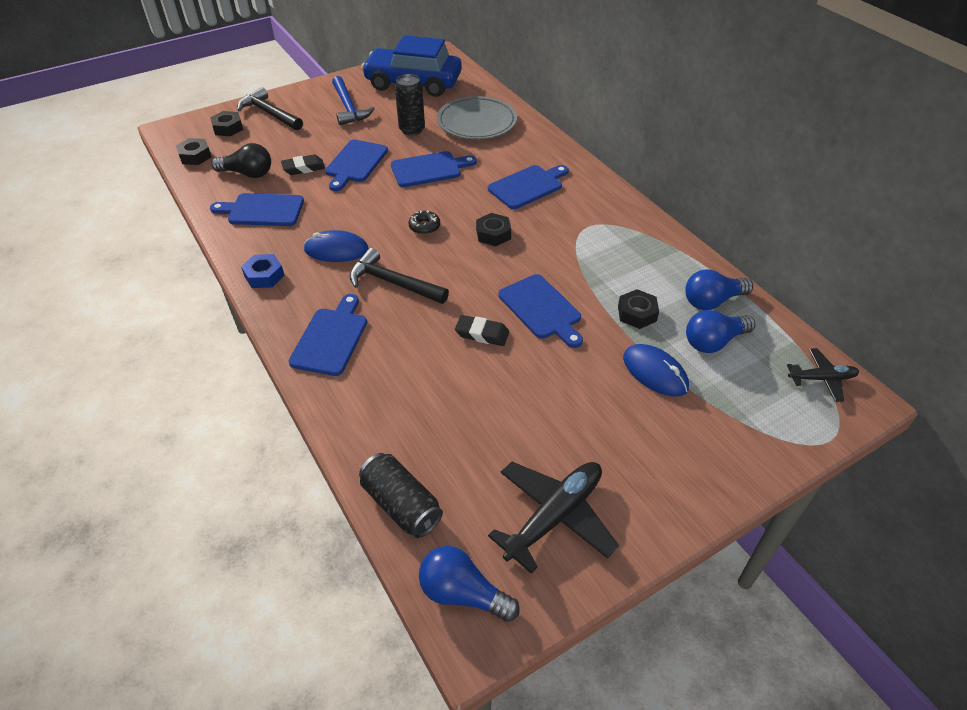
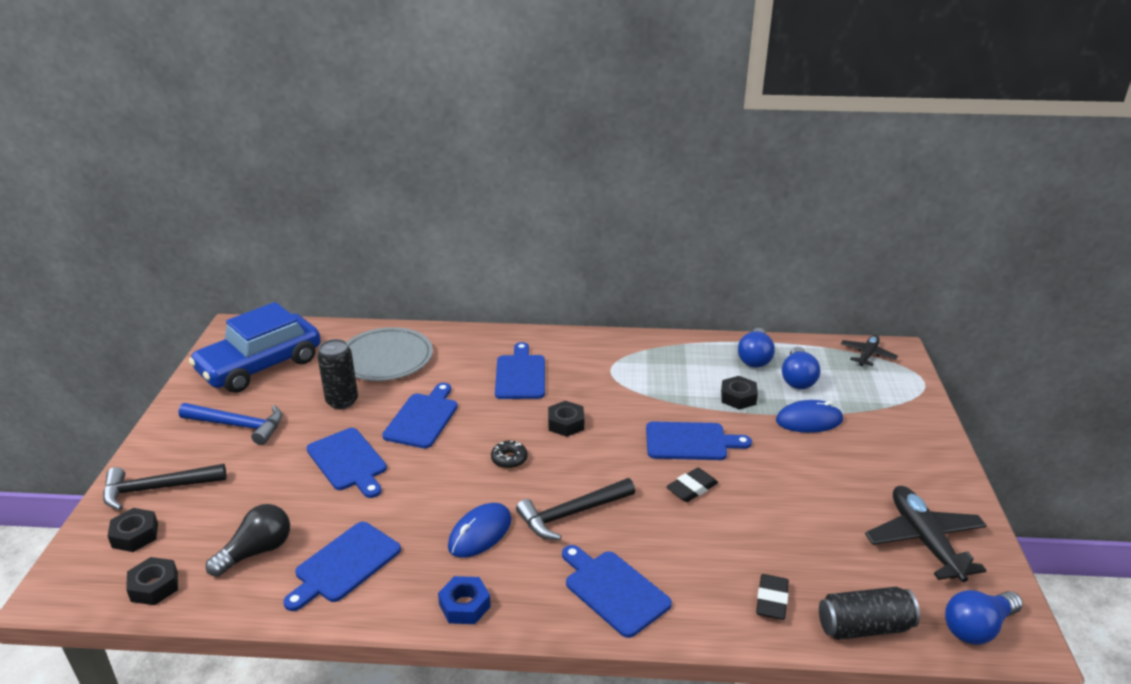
camera: 55 degrees left, 15 degrees down
(303, 168) = (306, 502): black eraser -> black eraser (771, 600)

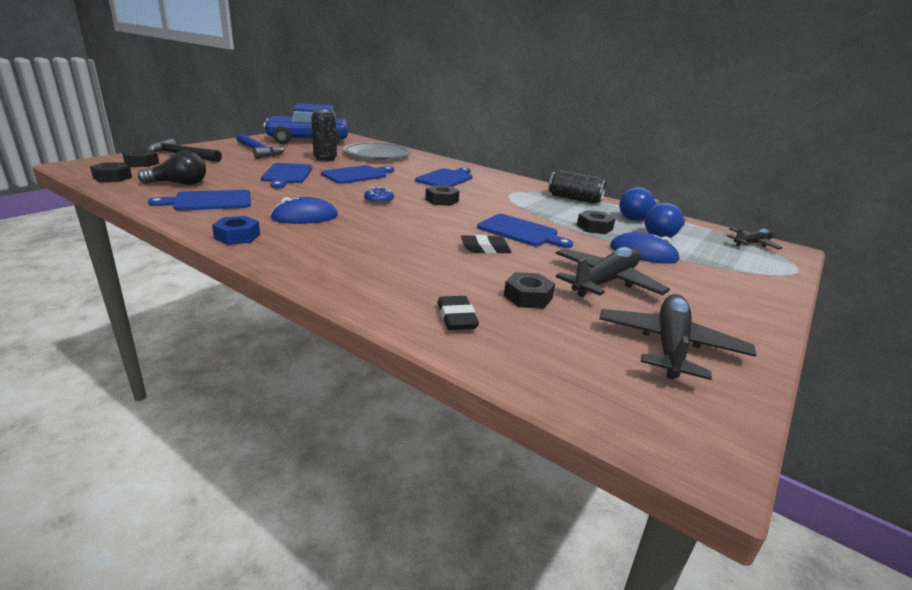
camera: 30 degrees right, 5 degrees down
(509, 459) = (379, 200): black donut -> blue donut
(572, 514) = (377, 230): black hammer -> none
(613, 590) = (341, 266): blue cutting board -> none
(771, 600) = (456, 318): black eraser -> black eraser turned 60 degrees counterclockwise
(790, 540) = (528, 297): none -> black nut
(820, 483) = (605, 282): none -> black plane
(864, 627) = (520, 367): black can -> black can (574, 199)
(977, 628) = (655, 422): blue light bulb -> none

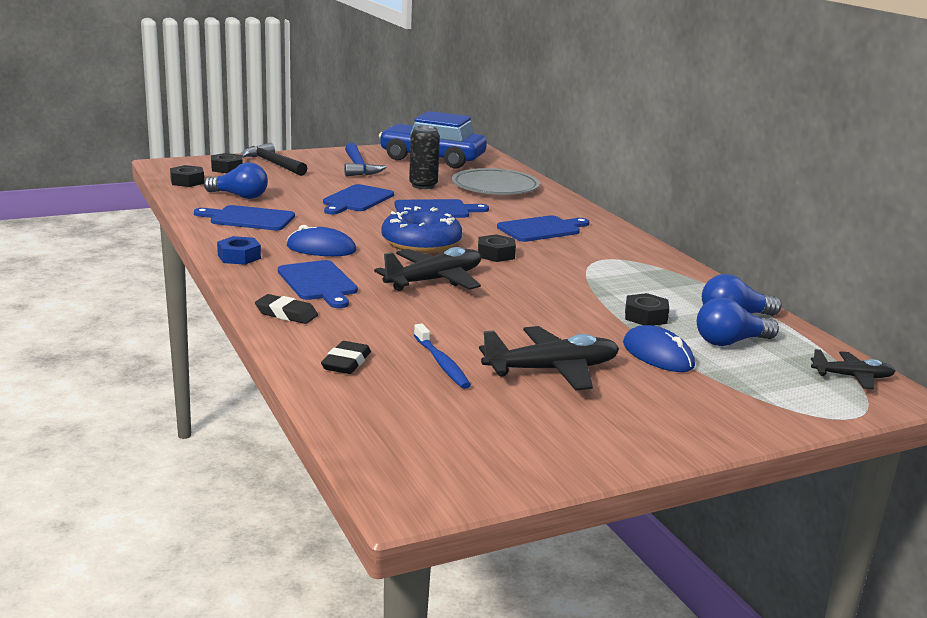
camera: 30 degrees right, 5 degrees down
(179, 184) = (239, 196): black light bulb -> blue light bulb
(379, 200) = (421, 243): blue donut -> blue donut, size x2.28
(485, 249) = (467, 313): black eraser -> black eraser (286, 314)
(521, 232) = (538, 304): blue cutting board -> blue cutting board (318, 283)
(528, 297) = (442, 363): black nut -> blue toothbrush
(574, 199) = (682, 280): black can -> none
(670, 346) = (520, 433): black plane -> black plane (435, 280)

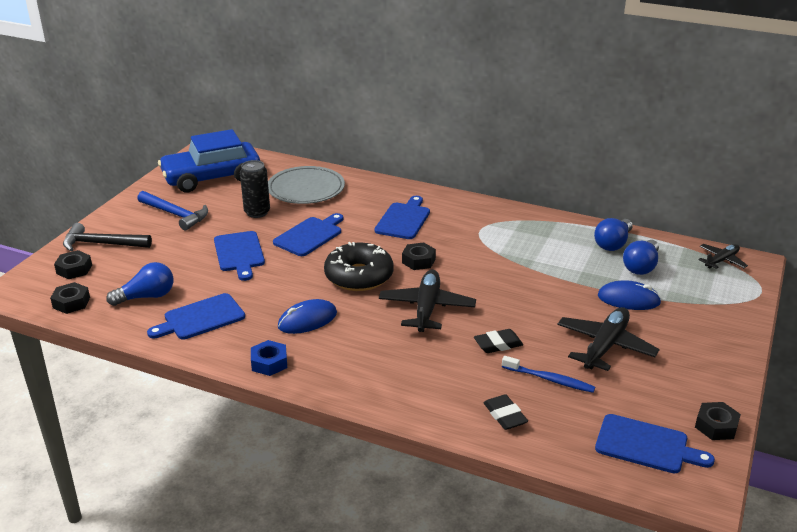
camera: 40 degrees left, 10 degrees up
(286, 314) = (399, 397): black eraser -> black eraser (498, 344)
(318, 283) = (366, 355): blue cutting board -> blue cutting board (646, 445)
(421, 243) = (359, 276): blue donut -> black donut
(645, 316) = (577, 270): black nut -> black nut (716, 426)

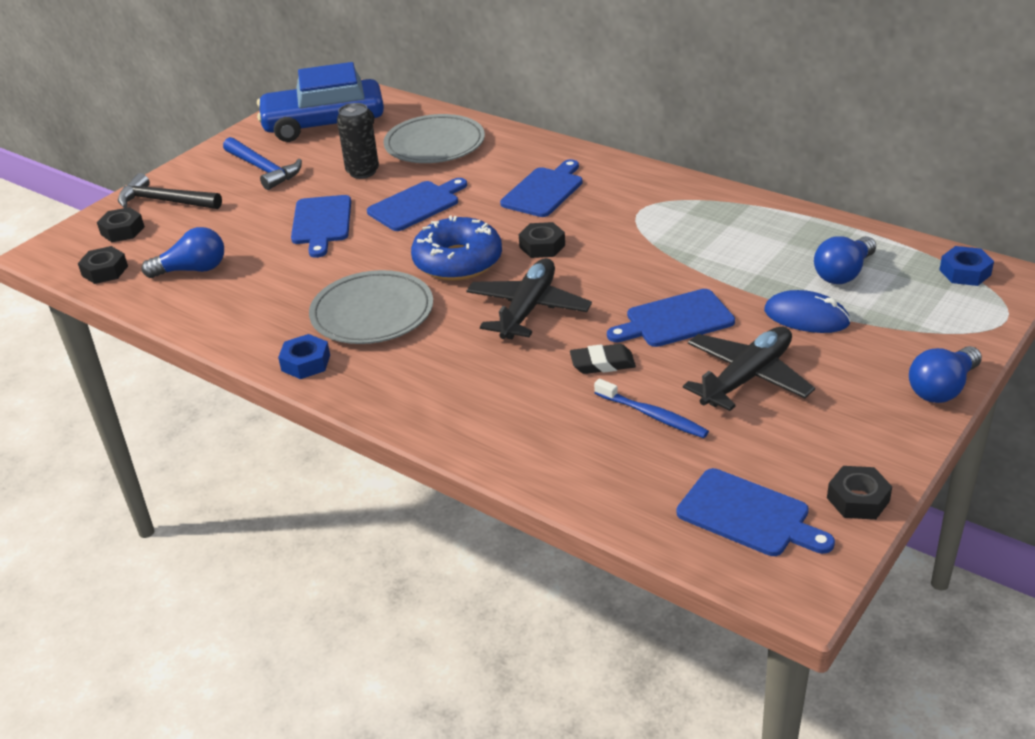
camera: 15 degrees right, 5 degrees up
(201, 318) = (245, 301): blue cutting board -> blue cutting board (675, 320)
(307, 320) = (372, 313): blue mouse -> grey plate
(359, 276) = (458, 261): black donut -> blue donut
(505, 415) = (574, 457): black eraser -> none
(613, 244) = (816, 239): blue light bulb -> blue light bulb (942, 388)
(721, 260) = (965, 272): black plane -> blue nut

